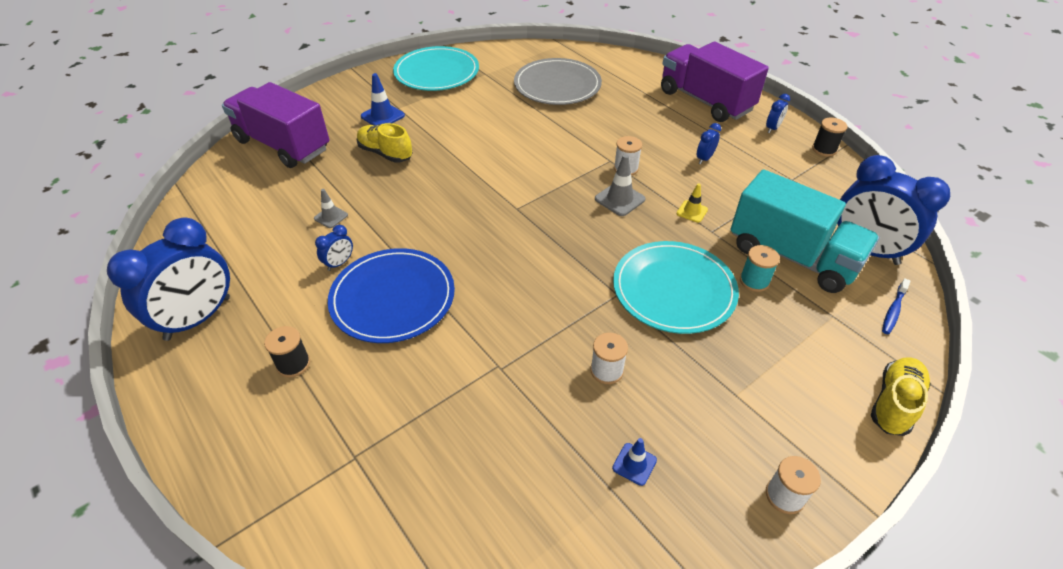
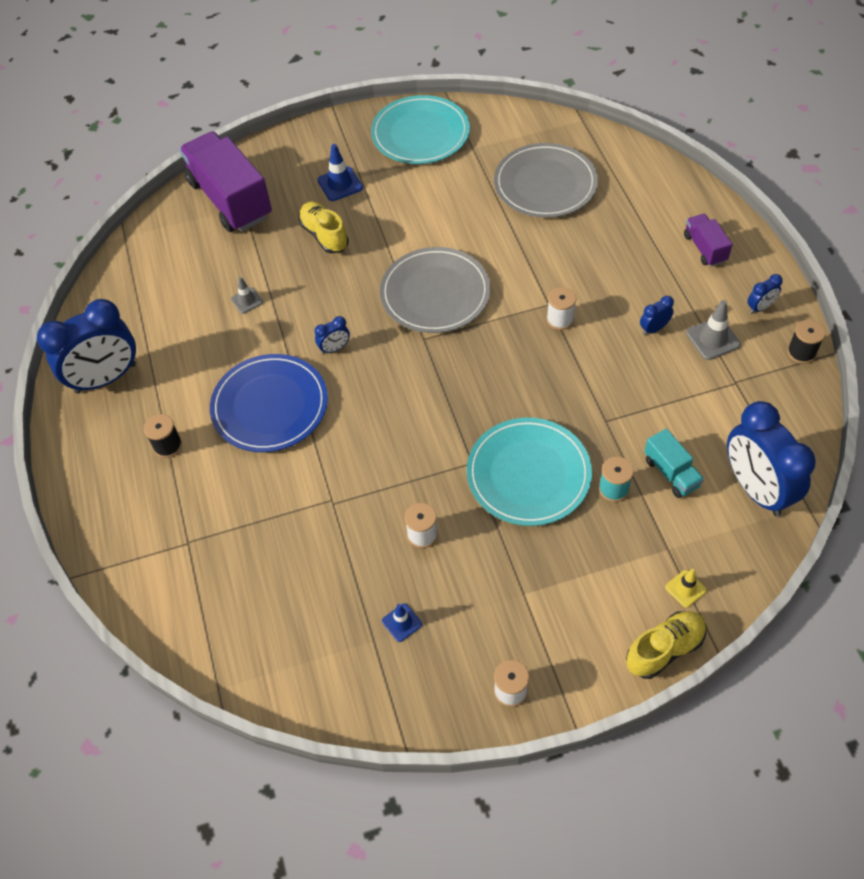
camera: 25 degrees right, 10 degrees up
(339, 263) = (237, 355): blue clock -> blue clock (334, 348)
(508, 173) = (435, 293): none -> grey plate
(619, 199) = (532, 356): grey traffic cone -> grey traffic cone (713, 339)
(692, 211) = (599, 392): yellow traffic cone -> yellow traffic cone (685, 588)
(705, 101) = (704, 248): purple truck -> purple truck, size x0.47
(792, 256) = (671, 473): turquoise truck -> turquoise truck, size x0.47
(893, 310) = (733, 562): blue toothbrush -> none

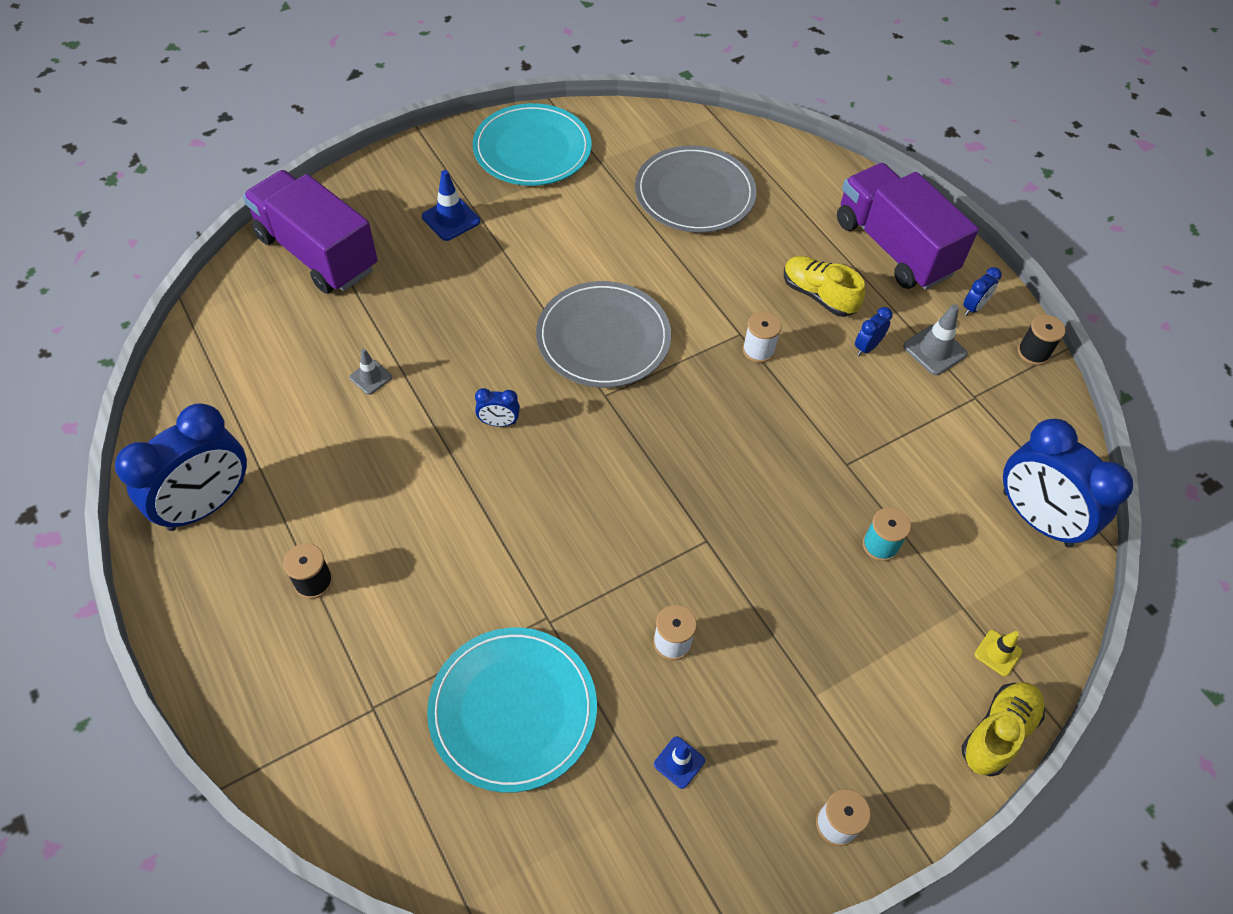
camera: 20 degrees left, 0 degrees up
(270, 406) = (435, 508): blue plate -> none
(324, 235) = (448, 284): yellow shoe -> yellow shoe (818, 295)
(334, 348) = (499, 422): blue clock -> blue clock turned 45 degrees clockwise
(528, 474) = (777, 543): turquoise plate -> turquoise plate (513, 710)
(671, 473) = (938, 515): turquoise truck -> none
(704, 248) = (893, 247): purple truck -> purple truck, size x2.11

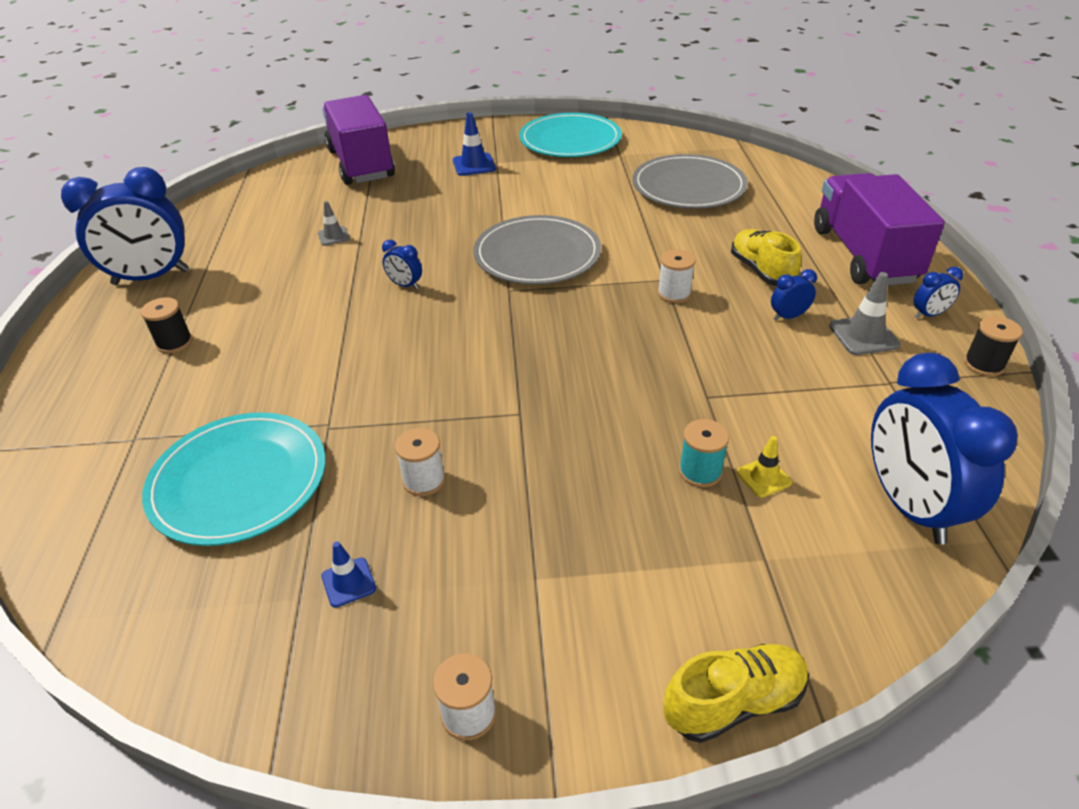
camera: 30 degrees right, 15 degrees down
(998, 653) = (783, 618): yellow traffic cone -> yellow traffic cone (763, 477)

